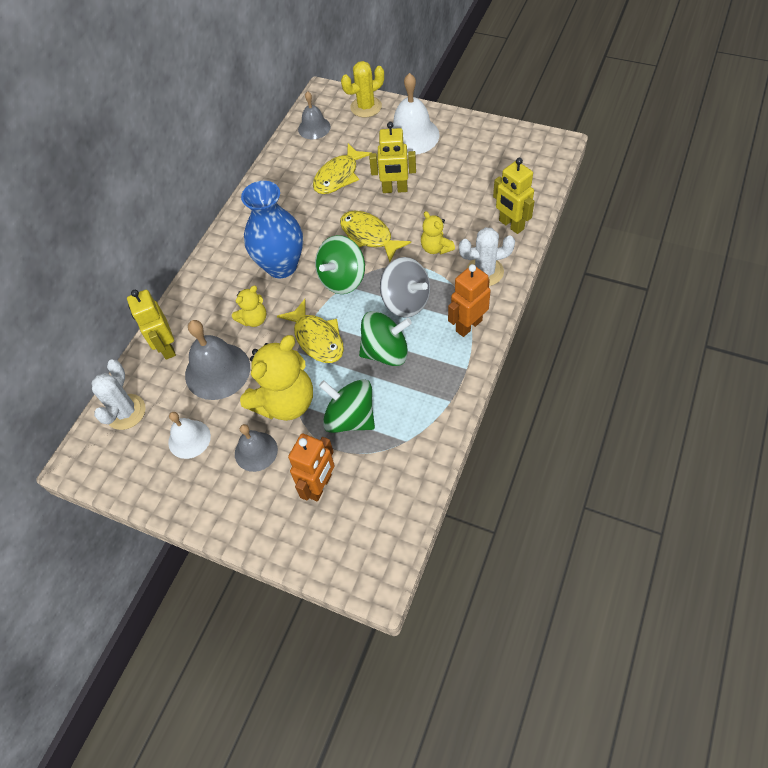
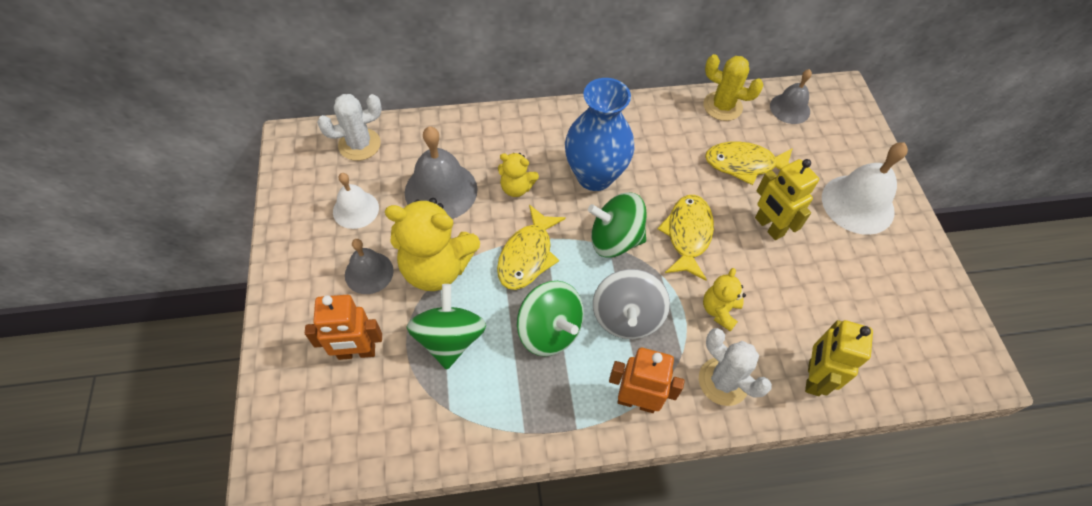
camera: 50 degrees right, 0 degrees up
(166, 347) = (443, 136): yellow robot -> none
(366, 107) = (858, 139): yellow cactus -> yellow cactus (722, 106)

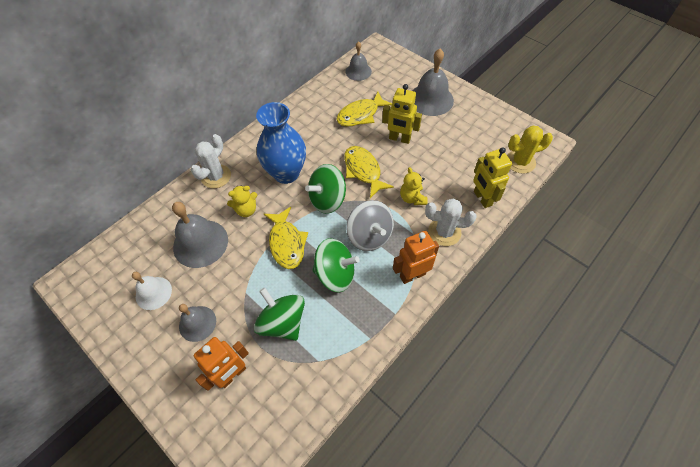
camera: 35 degrees left, 0 degrees up
(359, 144) = (119, 252): white cactus -> white cactus (216, 176)
(436, 268) = (238, 289): yellow teddy bear -> none
(722, 106) = (323, 91): yellow cactus -> yellow cactus (520, 162)
(857, 204) = (431, 99): white bell -> grey bell

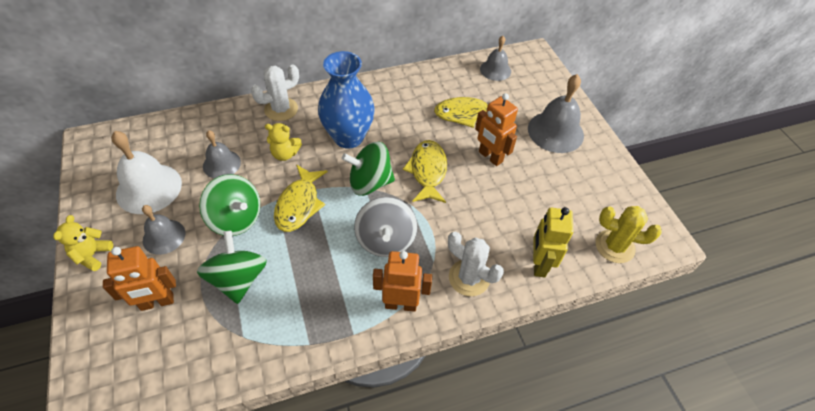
camera: 25 degrees right, 5 degrees down
(153, 293) = (149, 188): white bell -> white bell, size x1.63
(200, 243) = (221, 164): grey bell -> grey bell, size x0.61
(335, 274) = (323, 260): green spinning top -> green spinning top (236, 219)
(399, 139) = (490, 157): yellow robot -> orange robot
(412, 198) = (459, 224): yellow teddy bear -> yellow teddy bear (92, 255)

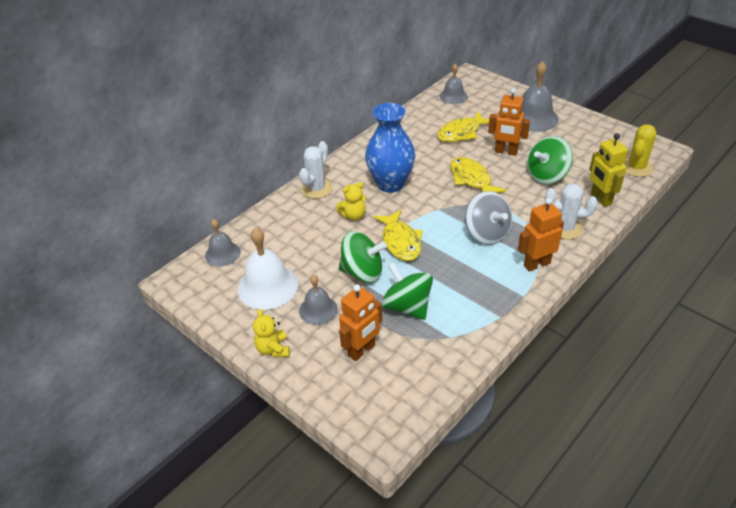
camera: 25 degrees left, 10 degrees down
(221, 164) = (310, 244): grey bell -> grey bell (222, 253)
(369, 182) = (438, 205): green spinning top -> green spinning top (546, 175)
(614, 246) = (636, 167): yellow cactus -> yellow cactus turned 45 degrees counterclockwise

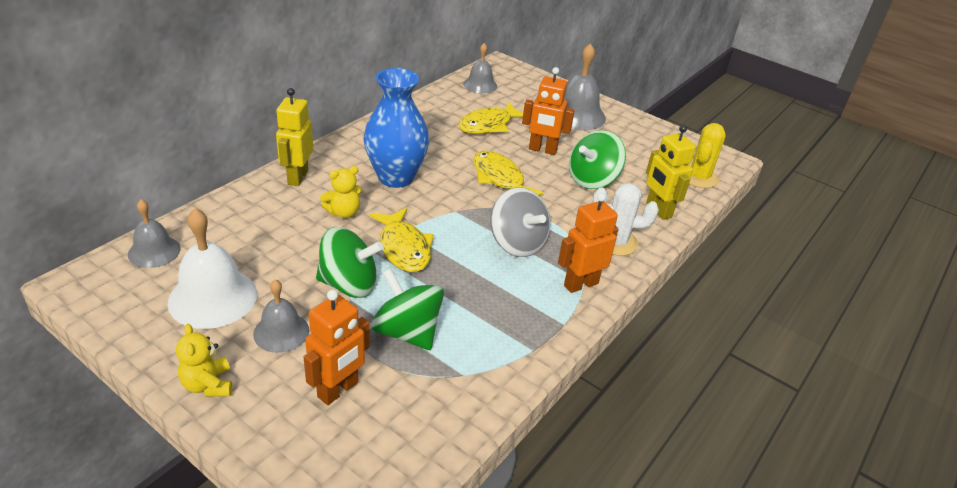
camera: 10 degrees left, 5 degrees down
(317, 188) = (297, 177): white cactus -> yellow robot

